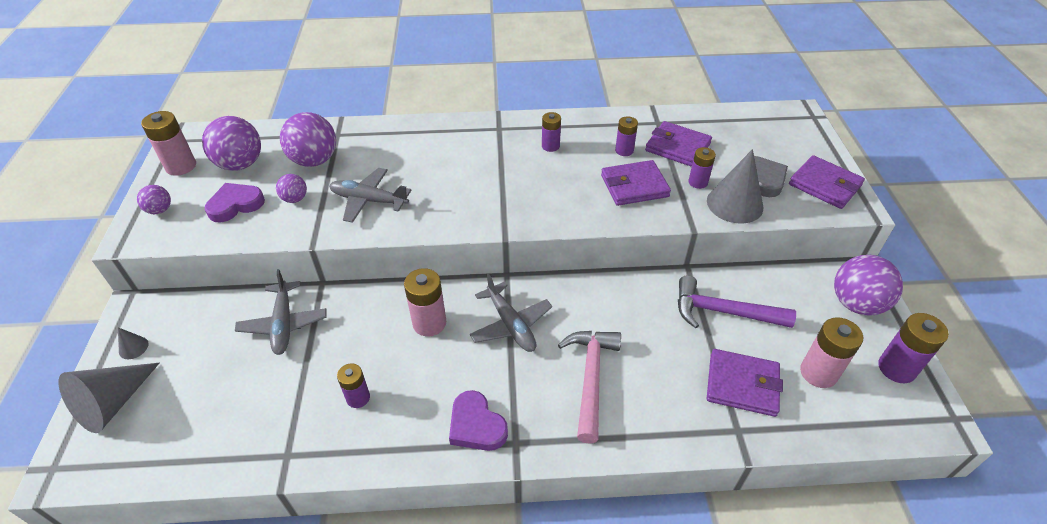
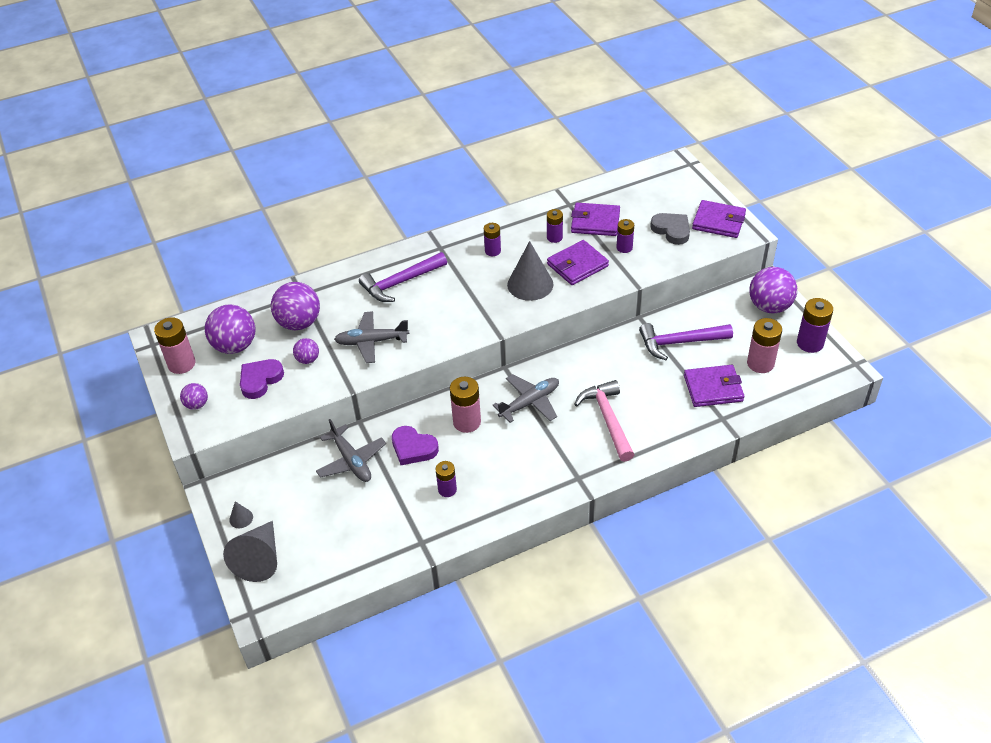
camera: 20 degrees left, 0 degrees up
(437, 151) = (400, 283): none -> purple hammer
(476, 425) = (544, 477): purple heart -> purple heart (413, 448)
(511, 324) = (530, 402): grey plane -> grey plane turned 75 degrees counterclockwise
(734, 204) = (659, 257): grey cone -> grey cone (530, 284)

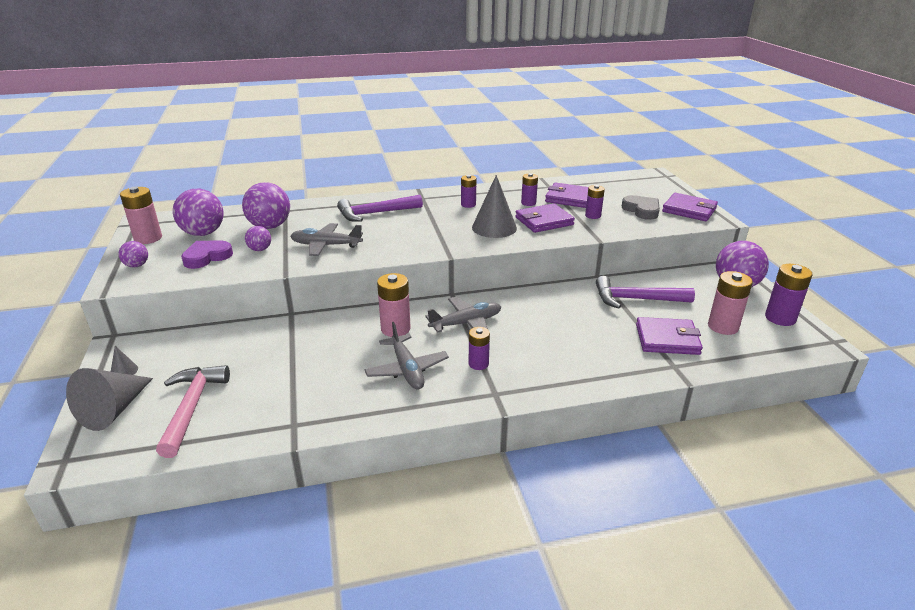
camera: 10 degrees right, 15 degrees down
(351, 461) = (264, 342): grey plane -> grey plane (407, 369)
(413, 448) = (331, 341): purple heart -> none
(447, 489) = (347, 381): purple battery -> purple battery (478, 364)
(607, 419) = (544, 348): pink hammer -> pink hammer (192, 407)

